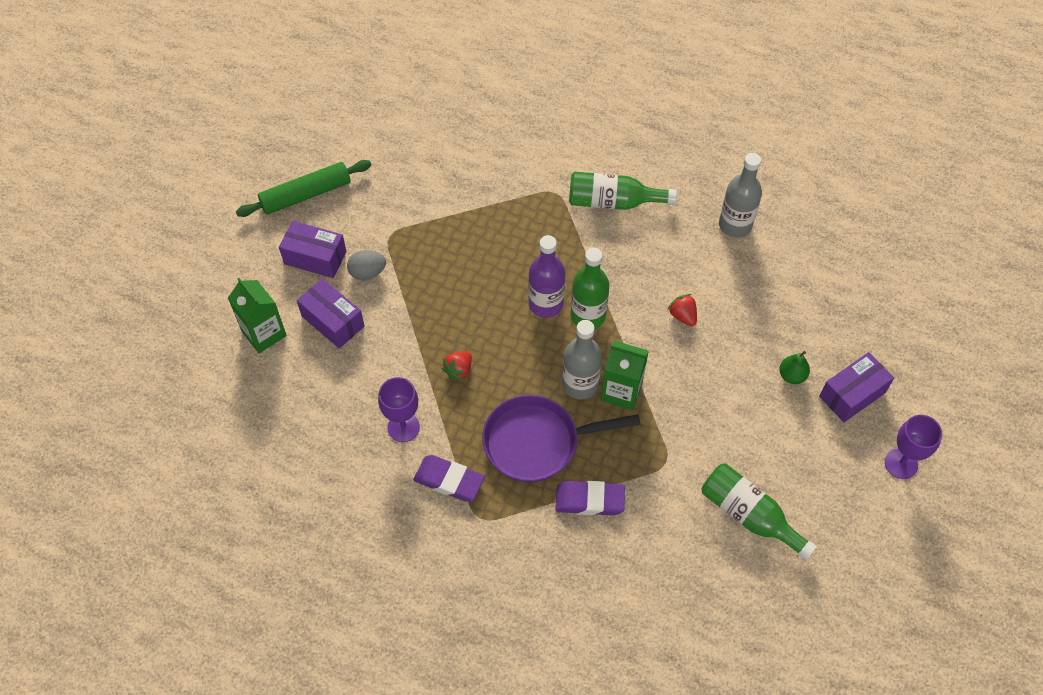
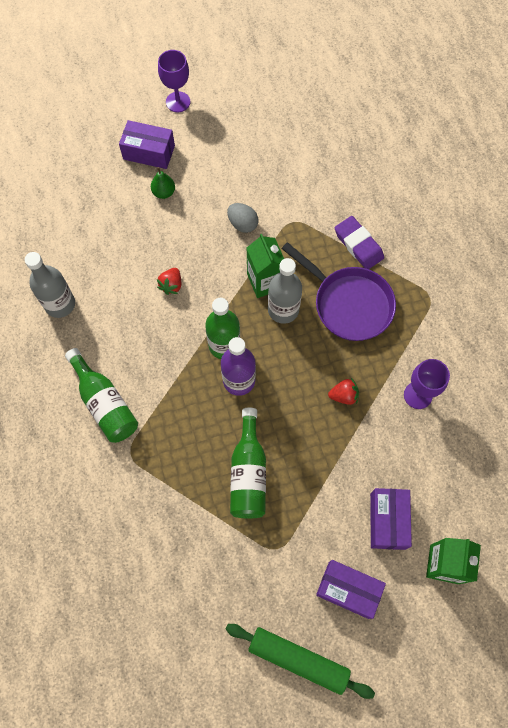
camera: 130 degrees left, 10 degrees up
(315, 257) = (348, 590): purple box -> purple box turned 45 degrees counterclockwise
(367, 272) = (325, 534): grey egg -> grey egg (243, 224)
(449, 480) = (425, 335): purple eraser -> none
(749, 515) = (286, 156): green bottle -> green bottle (248, 473)

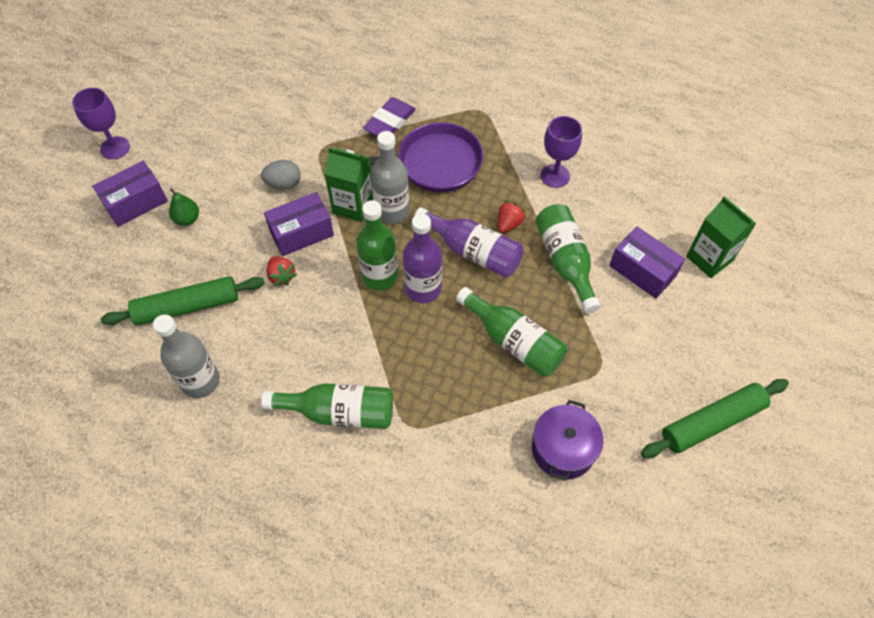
camera: 50 degrees left, 10 degrees down
(103, 250) = (187, 306): none -> green rolling pin
(193, 567) = (563, 449): none -> purple pot
(298, 389) = (473, 251): none -> purple bottle
(345, 459) = (565, 262): none -> green bottle
(348, 590) = (679, 341): purple box -> purple box (301, 233)
(358, 245) = (389, 122): purple eraser -> purple eraser turned 60 degrees counterclockwise

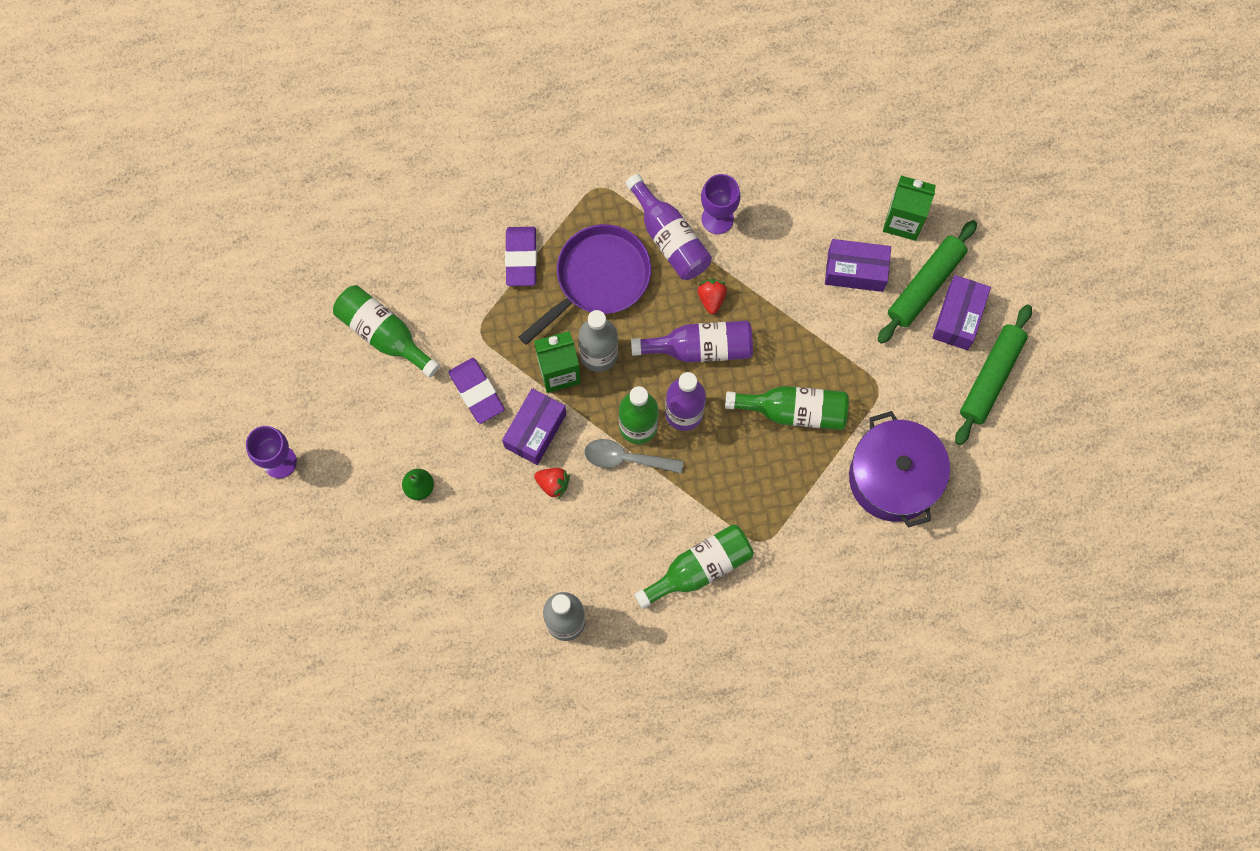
camera: 35 degrees left, 15 degrees up
(136, 203) = (355, 503): purple box -> purple box (958, 318)
(187, 306) = (495, 567): green rolling pin -> green rolling pin (925, 285)
(284, 184) = (476, 392): grey egg -> purple eraser
(351, 293) = (626, 459): none -> grey spoon
(508, 168) = (670, 238): none -> purple bottle
(563, 449) = (893, 478): purple pot -> purple pot, size x1.52
(565, 262) = (785, 305): green bottle -> green bottle (383, 334)

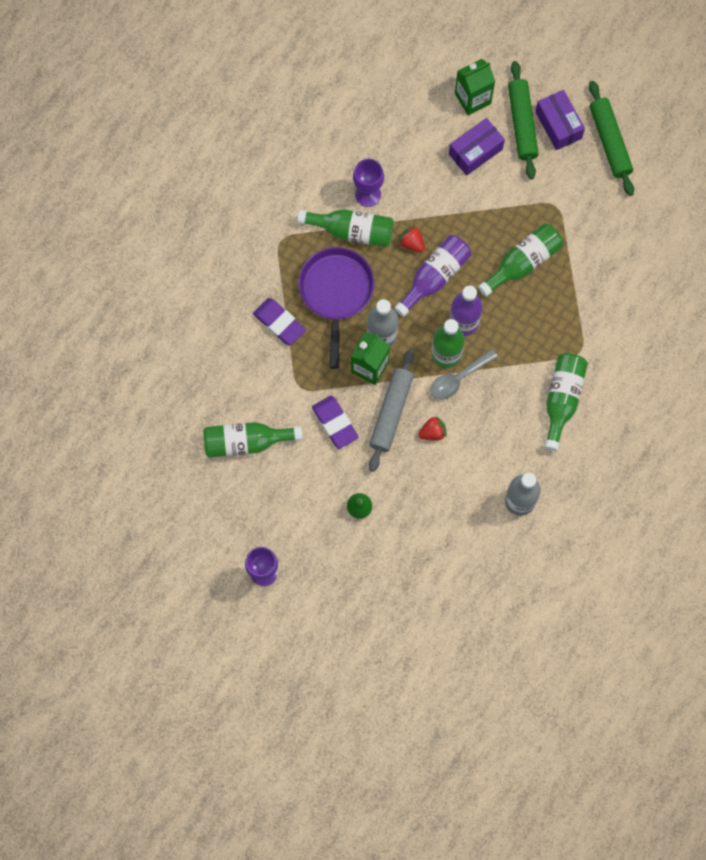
camera: 45 degrees left, 0 degrees up
(476, 392) = (335, 423): purple eraser -> purple eraser turned 45 degrees clockwise
(535, 431) = (391, 412): purple box -> grey rolling pin
(670, 238) = (352, 231): purple bottle -> green bottle
(893, 478) = (614, 247): purple pot -> none

